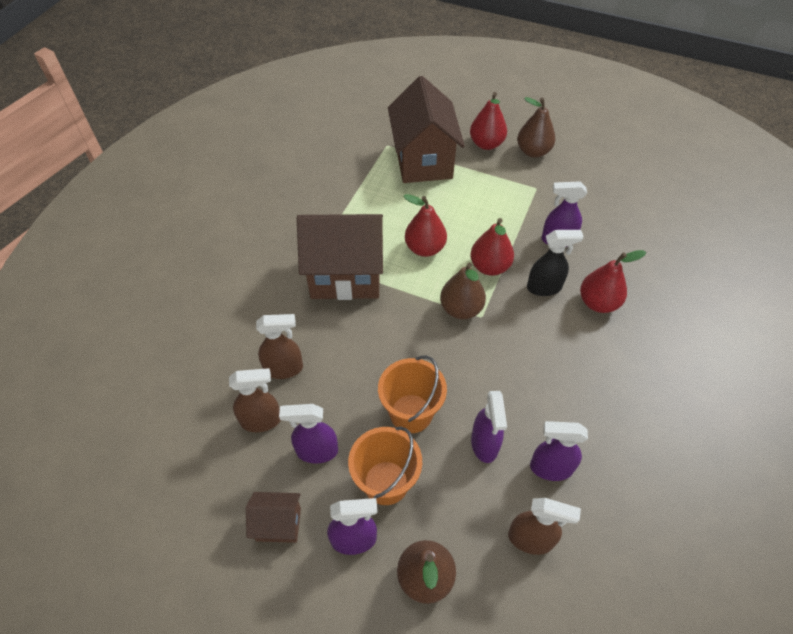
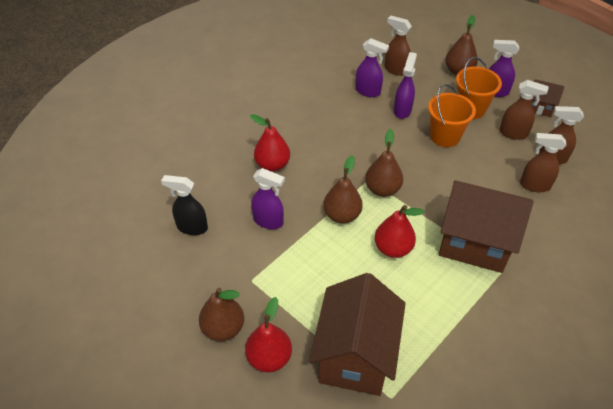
camera: 160 degrees left, 5 degrees down
(316, 451) = (513, 133): purple spray bottle -> brown spray bottle
(490, 267) = (342, 215): red pear -> brown pear
(544, 287) = (306, 186): black spray bottle -> black spray bottle (192, 227)

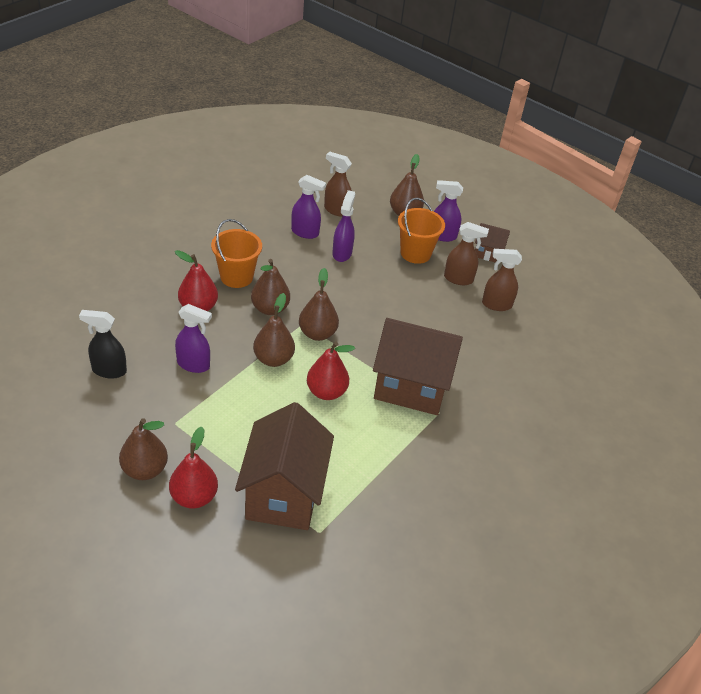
camera: 10 degrees left, 5 degrees down
(337, 165) = (270, 309): none -> brown pear
(445, 136) = (386, 281): orange bucket -> orange bucket (236, 277)
(534, 185) = (476, 331): brown spray bottle -> none

